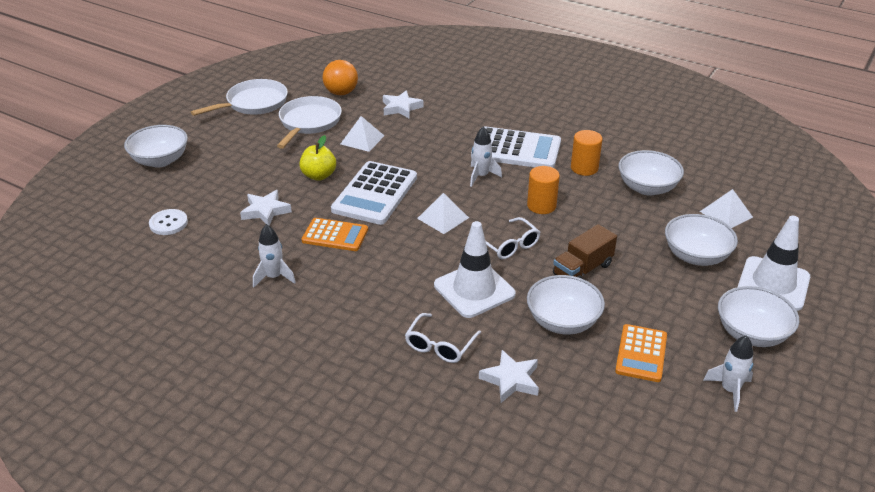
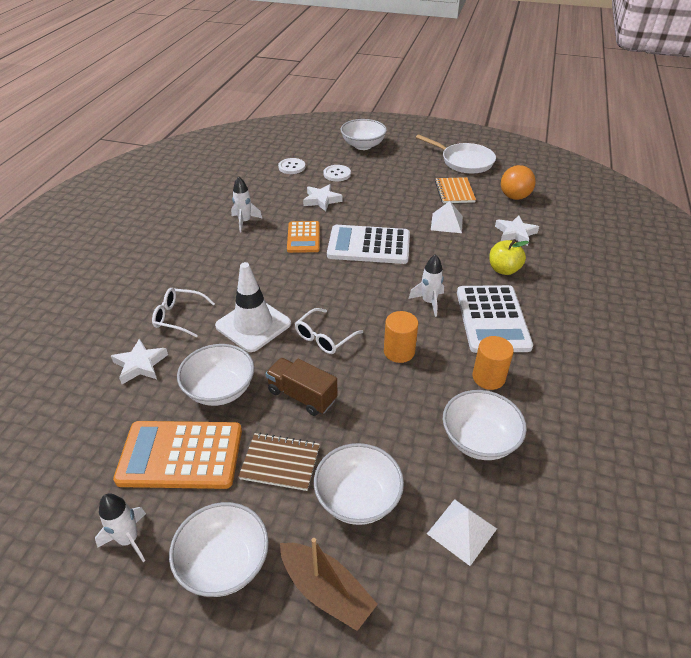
camera: 75 degrees right, 5 degrees up
(214, 191) = (337, 174): none -> white button
(309, 122) = (454, 192): white pan -> orange notebook
(319, 175) = (380, 213): yellow apple -> yellow apple (504, 269)
(443, 218) = (350, 289): white pyramid -> none
(641, 353) = (180, 455): orange calculator -> orange calculator, size x1.60
(657, 292) = (280, 462): none -> brown notebook
(773, 284) = (326, 591): white traffic cone -> brown boat

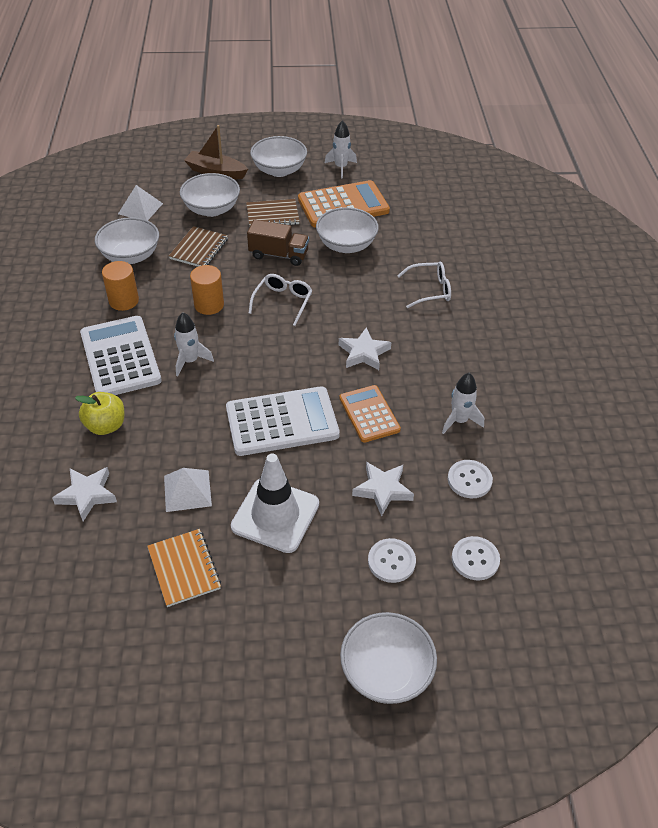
camera: 160 degrees right, 5 degrees up
(140, 364) = (424, 247): white star -> white star (364, 353)
(253, 325) = (355, 298): white traffic cone -> white traffic cone (275, 515)
(266, 194) = (469, 480): none -> white button
(392, 429) = (199, 249): none -> brown notebook
(464, 161) = (176, 672): white pan -> none
(514, 197) = (83, 583): orange ball -> none

